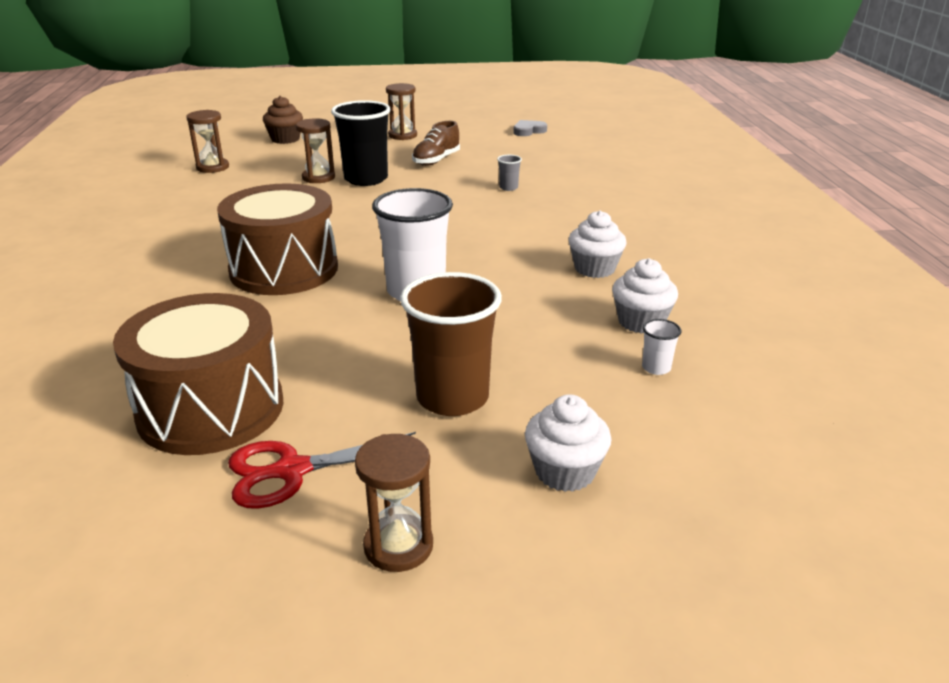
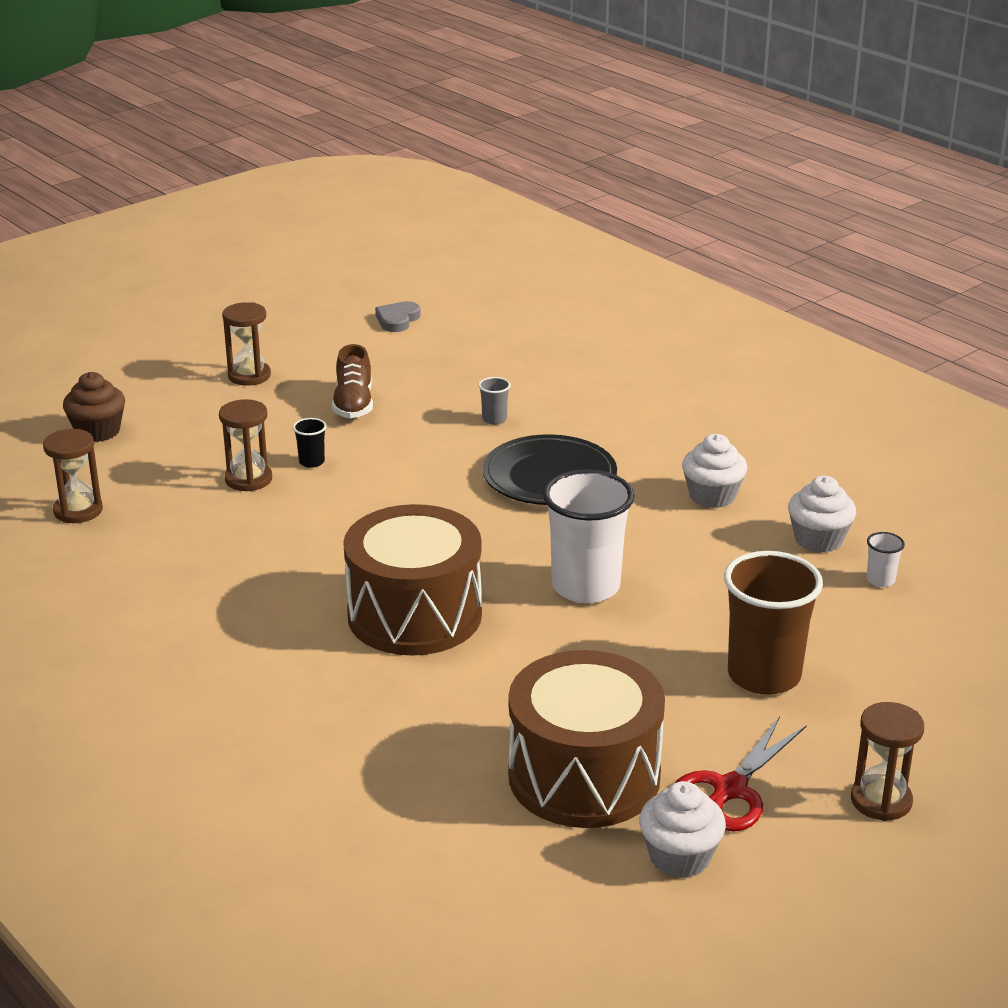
camera: 35 degrees left, 0 degrees up
(366, 179) = (311, 462): black cup -> black cup, size x0.42
(494, 225) = (549, 477): none -> black plate
(565, 471) = (919, 696): white cupcake -> white cupcake (679, 857)

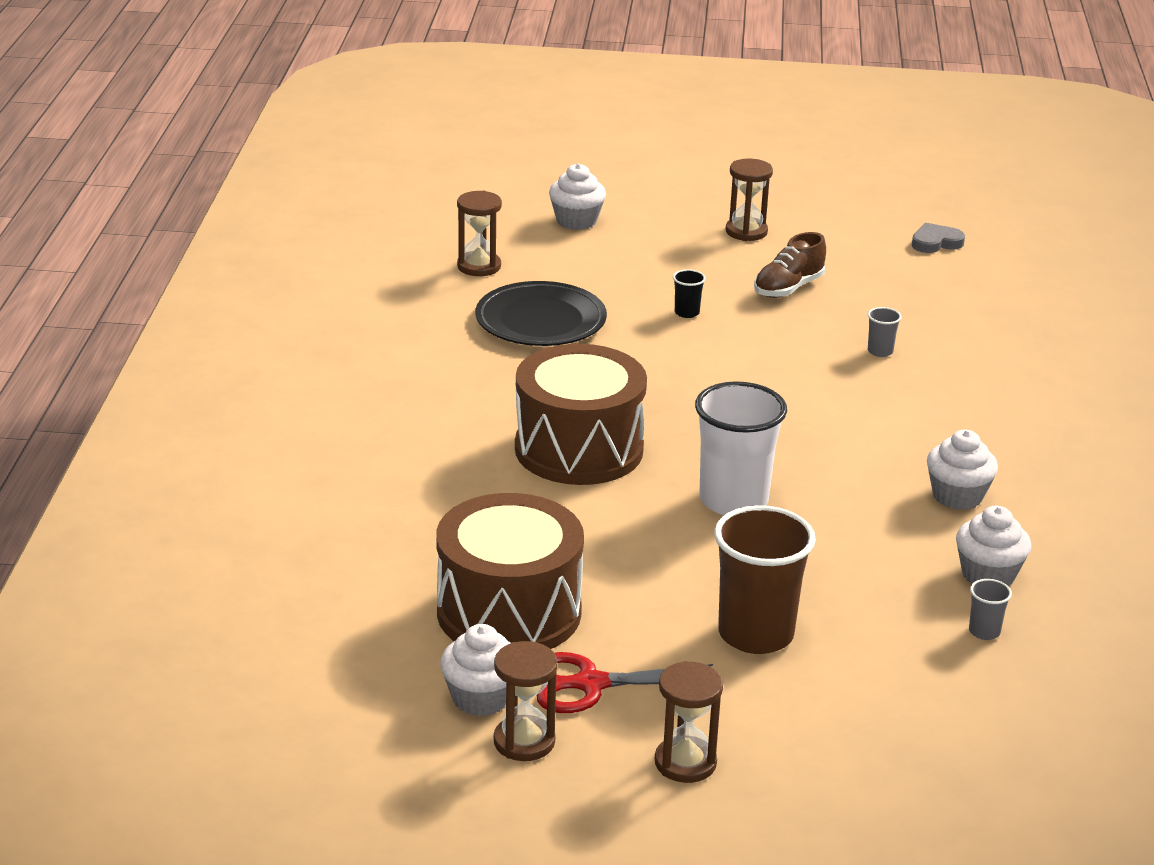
camera: 45 degrees right, 0 degrees up
(98, 431) = (576, 221): brown cupcake -> white cupcake
(248, 479) = (622, 302): brown hourglass -> brown hourglass (524, 741)
(549, 477) = (847, 413): black plate -> black plate (540, 321)
(880, 580) = (984, 632): white cup -> grey cup

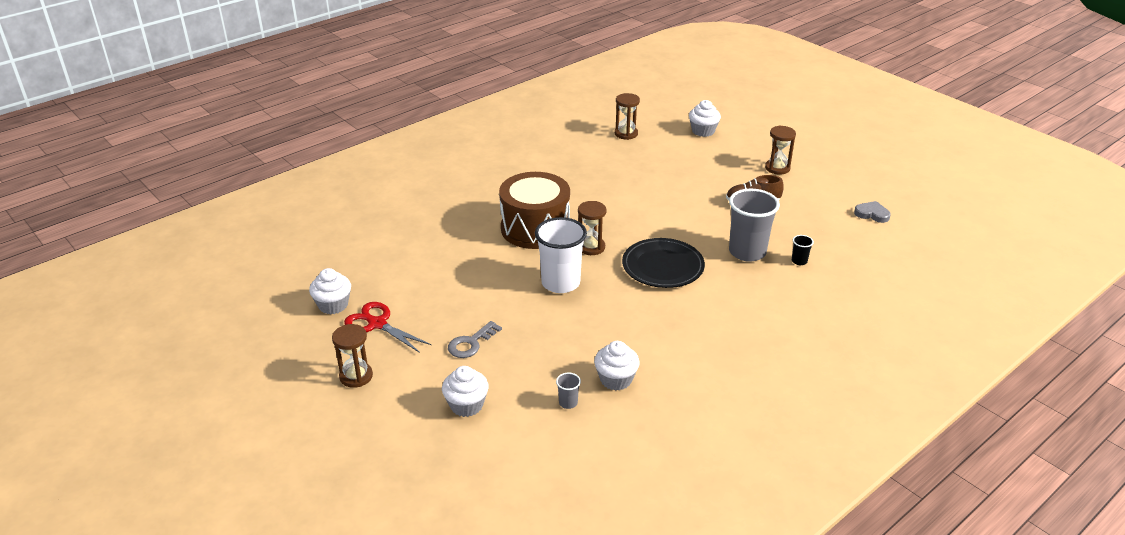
camera: 45 degrees right, 5 degrees up
(509, 612) = (398, 279): brown drum -> none
(524, 741) = (318, 331): brown hourglass -> brown hourglass (591, 247)
(540, 321) = (612, 168): black plate -> black plate (662, 267)
(687, 313) = (683, 192): black cup -> black cup (799, 261)
(755, 634) = (471, 343): brown cup -> grey key
(880, 351) = (747, 252): grey cup -> grey cup, size x2.39
(957, 496) = (665, 336): white cupcake -> white cupcake (466, 405)

